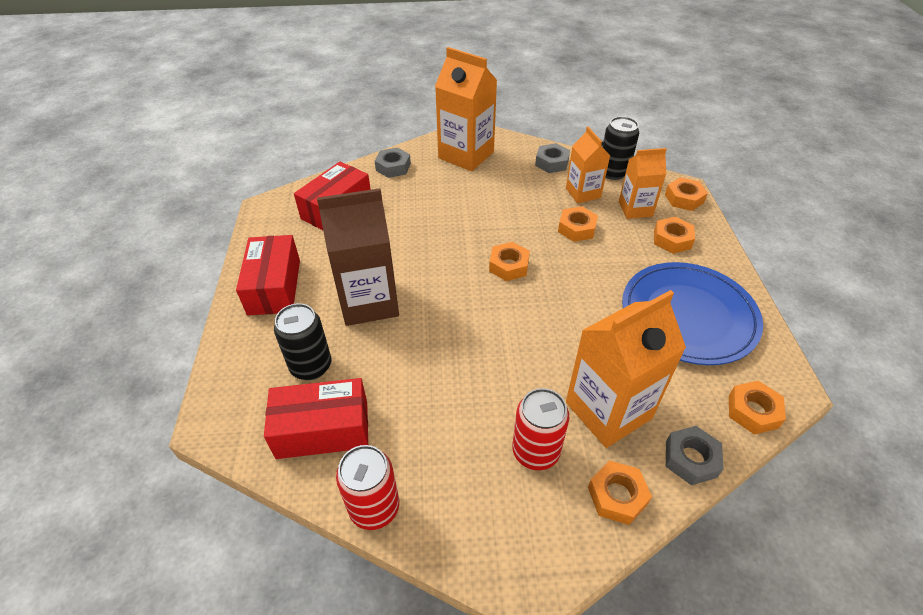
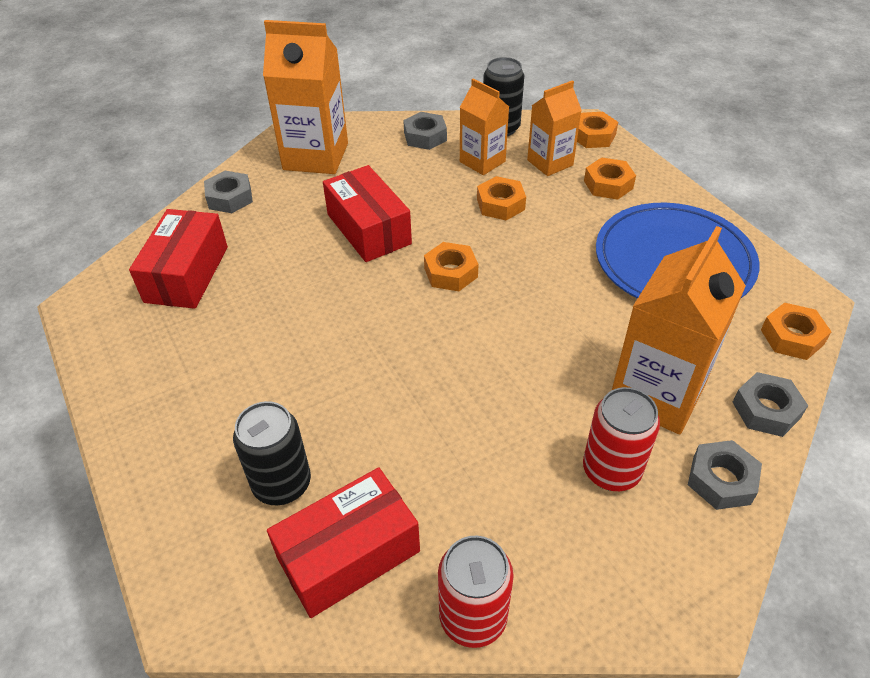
camera: 25 degrees left, 0 degrees up
(274, 287) = (164, 403): red box -> red box (368, 229)
(369, 302) = (307, 376): brown carton -> none
(617, 496) = (721, 480): orange nut -> grey nut

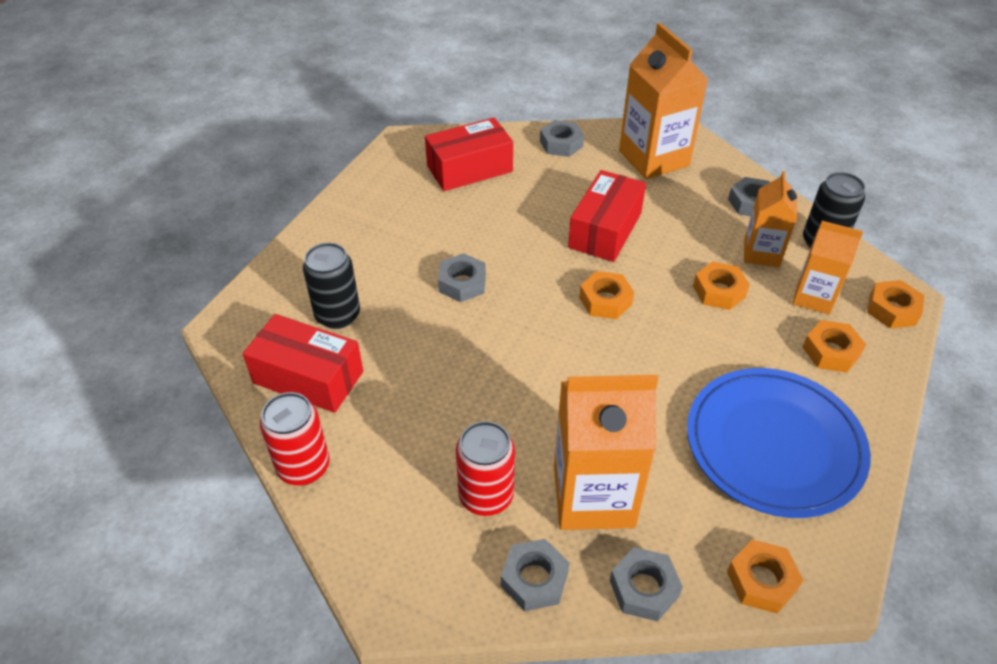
camera: 55 degrees right, 0 degrees up
(337, 357) = (462, 283): none -> grey nut

